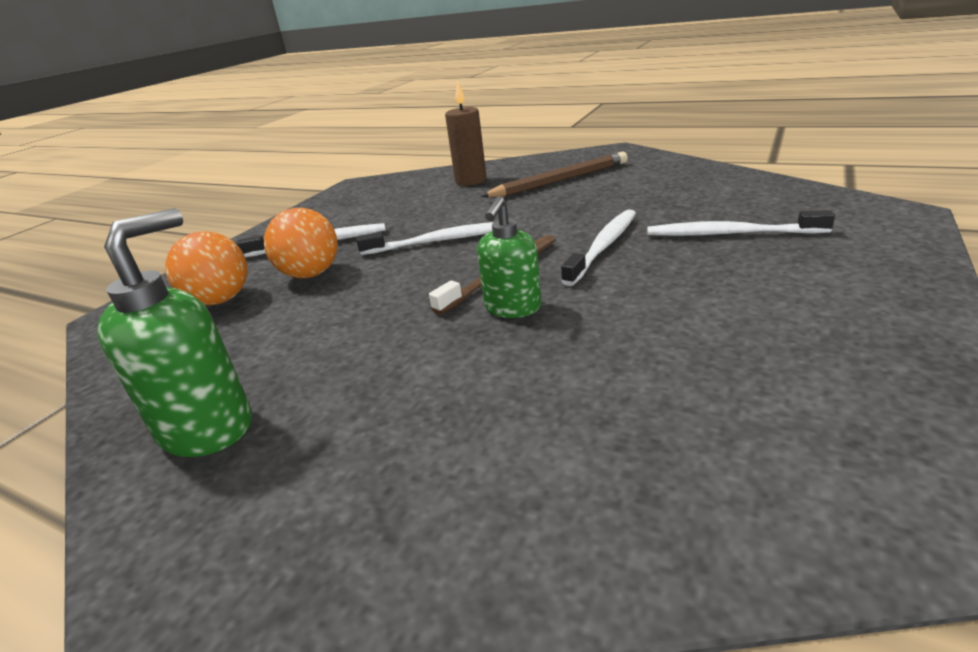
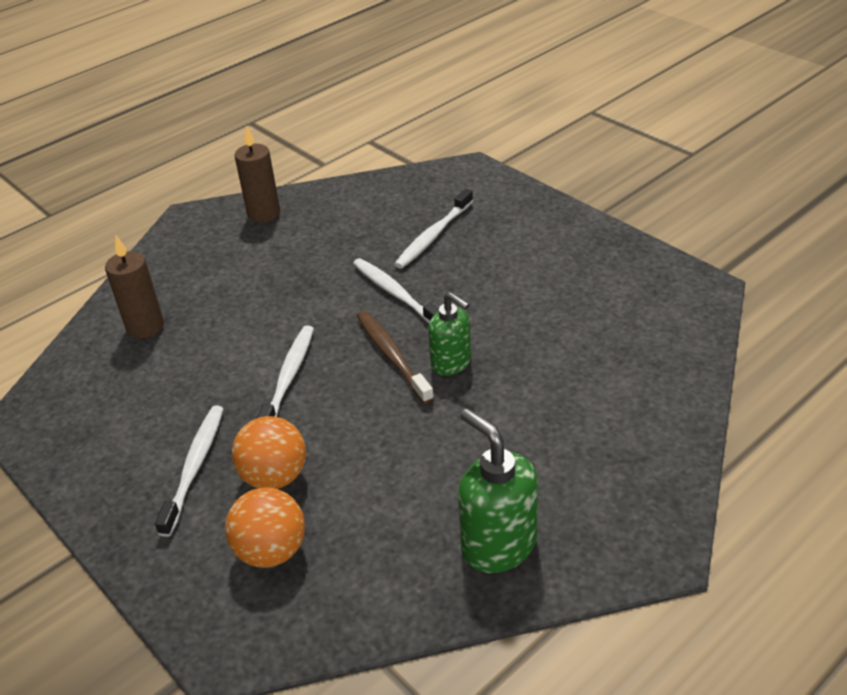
camera: 70 degrees left, 10 degrees up
(560, 181) = (227, 273): brown pencil -> none
(655, 166) = (264, 213): none -> brown candle

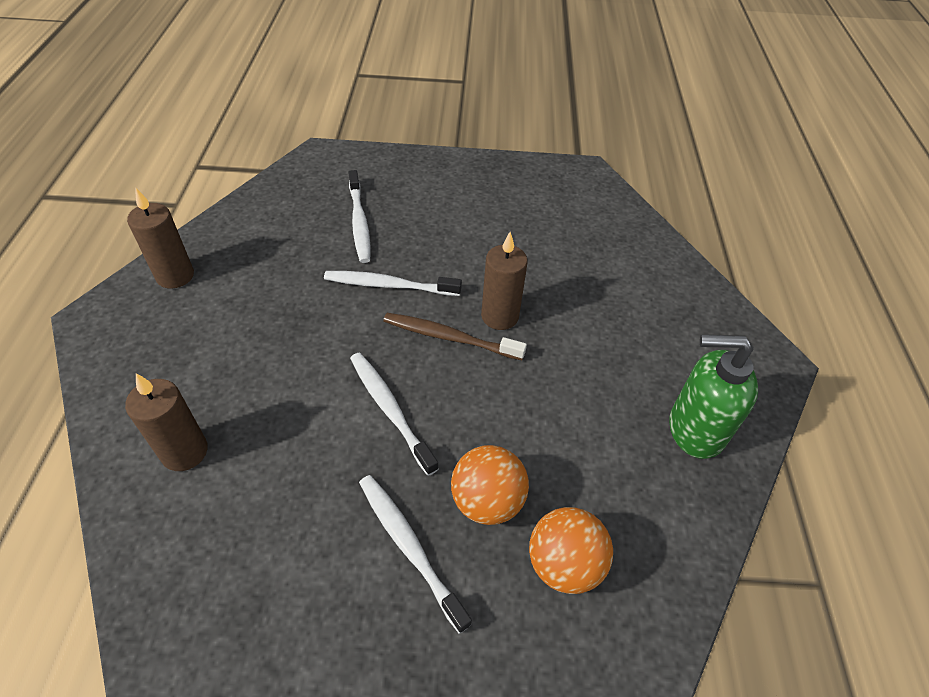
camera: 50 degrees left, 10 degrees up
(451, 363) = (499, 316): green soap dispenser -> brown candle

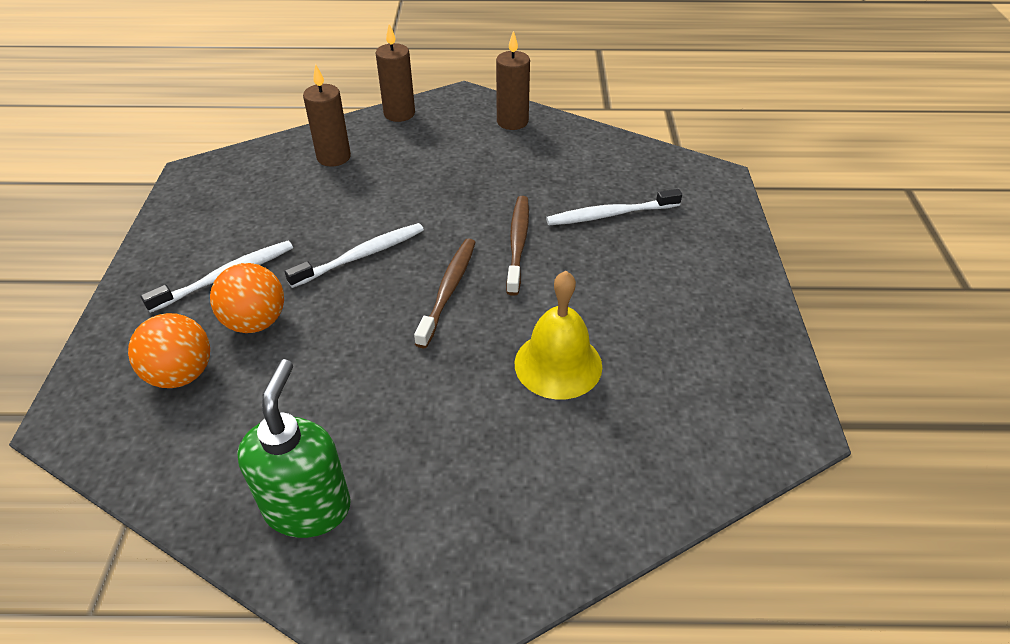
camera: 90 degrees right, 5 degrees down
(389, 285) = (518, 243): white toothbrush -> brown toothbrush
(499, 316) = (481, 329): brown candle -> brown candle (399, 114)
(538, 272) = (558, 364): none -> yellow bell

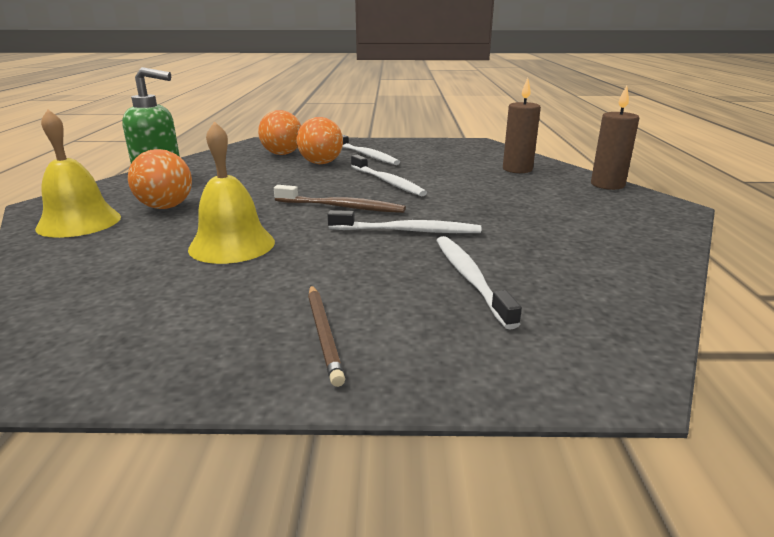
camera: 90 degrees right, 20 degrees down
(436, 460) = (166, 207): none -> orange ball
(491, 544) = (79, 222): none -> yellow bell
(512, 122) = (642, 229): brown candle -> none
(518, 243) = (408, 231): brown toothbrush -> white toothbrush
(704, 285) = (324, 334): none -> brown pencil

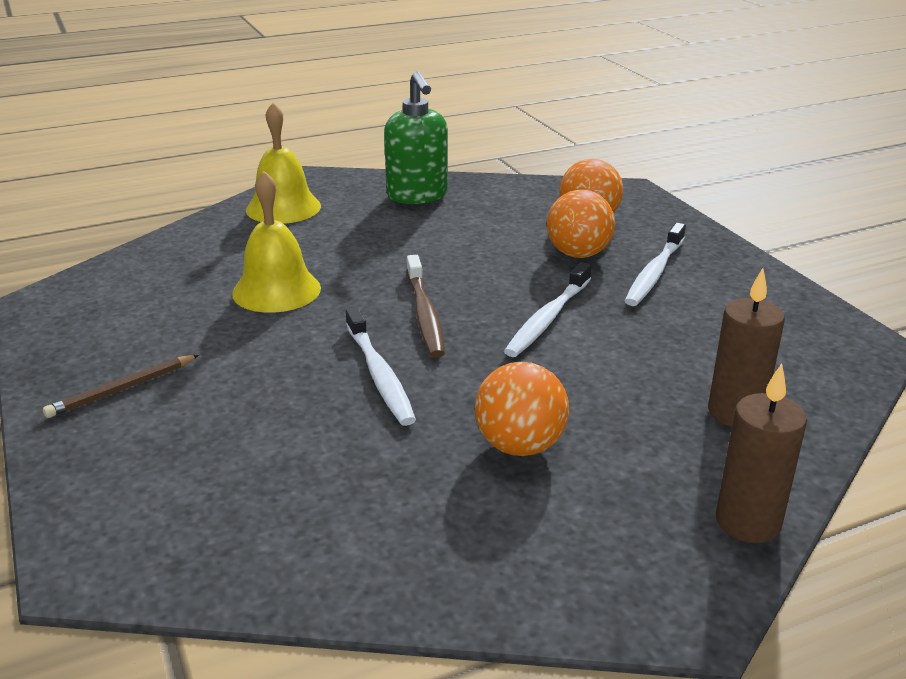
camera: 65 degrees right, 5 degrees up
(166, 207) = (347, 226): orange ball -> orange ball (520, 446)
(470, 278) = (269, 443): white toothbrush -> none

